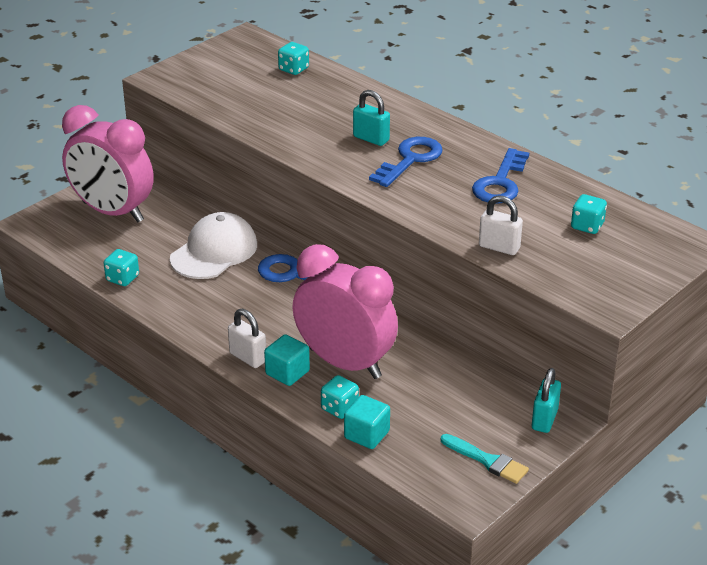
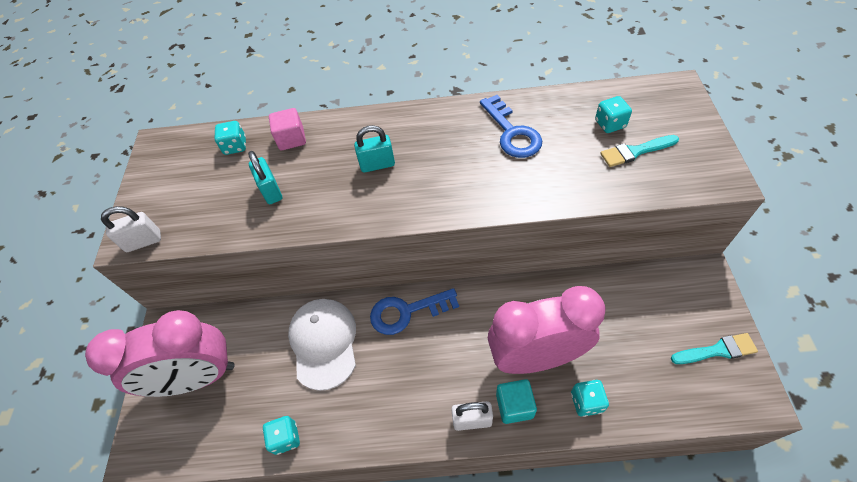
camera: 40 degrees left, 20 degrees up
(337, 88) = (291, 139): none -> pink cube
(366, 435) = (632, 407): turquoise cube -> none
(410, 160) = (429, 161): blue key -> none
(499, 247) = (592, 188): white padlock -> white padlock (143, 241)
(544, 419) = (694, 283): turquoise padlock -> turquoise padlock (271, 191)
(573, 252) = (635, 151): none -> turquoise brush

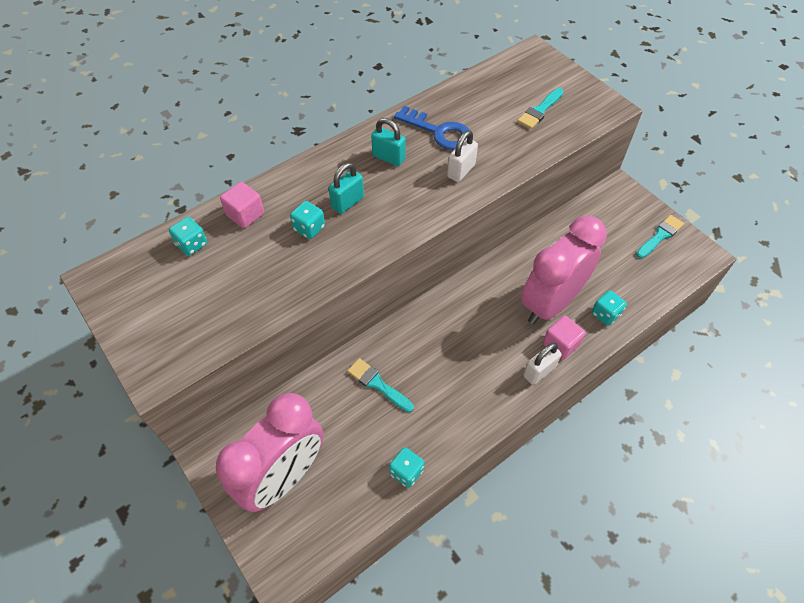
camera: 40 degrees left, 0 degrees up
(143, 241) = (175, 367): white padlock -> white padlock (461, 171)
(271, 191) = (267, 266): turquoise padlock -> turquoise padlock (388, 157)
(324, 343) = (377, 384): white cap -> turquoise brush
(407, 312) = (428, 323): blue key -> none
(514, 406) = (560, 344): turquoise cube -> pink cube
(610, 124) = (507, 97): turquoise dice -> turquoise dice (309, 228)

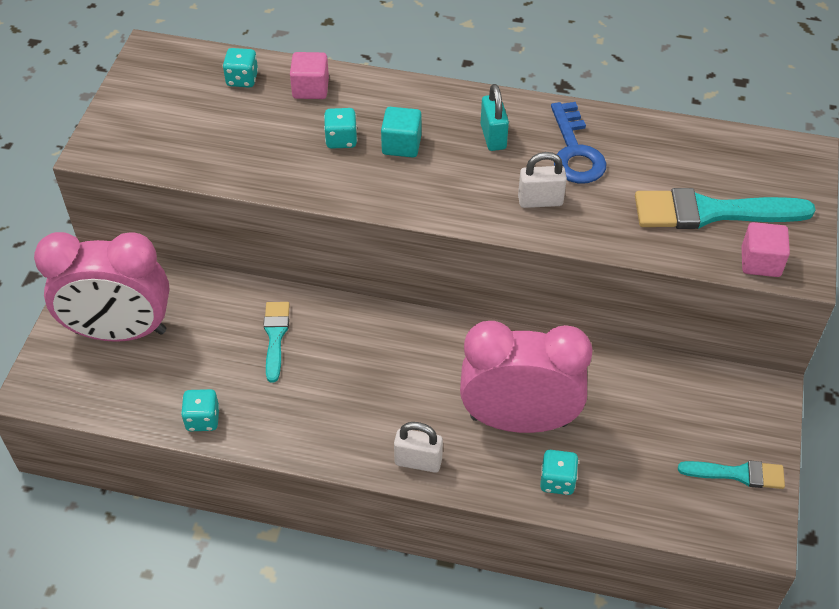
camera: 50 degrees right, 5 degrees down
(347, 202) = (401, 145): turquoise padlock -> turquoise cube
(540, 110) = (711, 212): turquoise brush -> turquoise brush, size x1.77
(560, 344) = (472, 461): pink cube -> pink cube (760, 262)

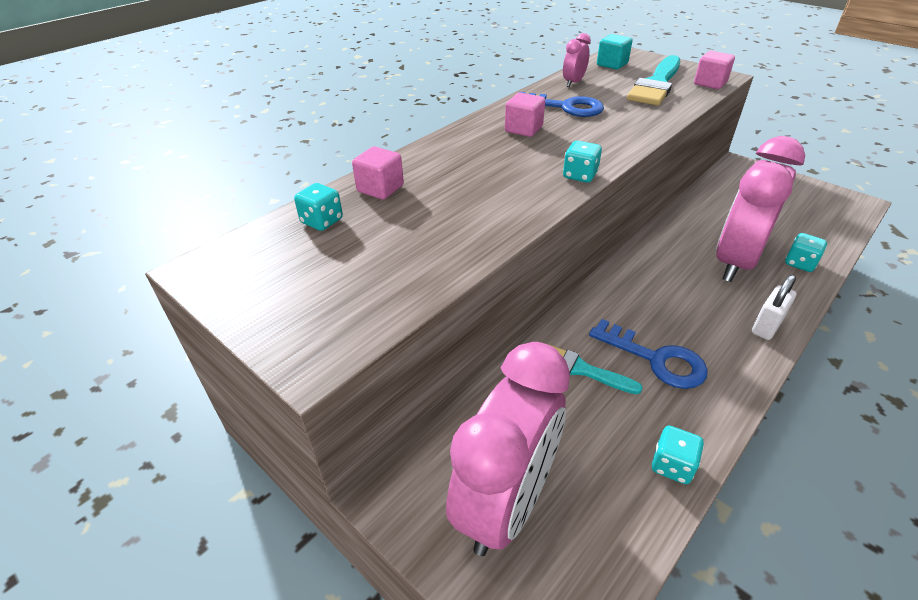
camera: 60 degrees left, 10 degrees down
(318, 384) = (656, 359): none -> blue key
(341, 139) = (463, 191): turquoise dice -> turquoise dice (580, 175)
(401, 145) = (497, 166): turquoise cube -> turquoise cube (612, 64)
(493, 137) = (523, 129): turquoise padlock -> pink cube
(540, 201) = (607, 130): white padlock -> none
(653, 138) = (573, 83): none -> pink clock
(738, 474) = (805, 194): turquoise brush -> none

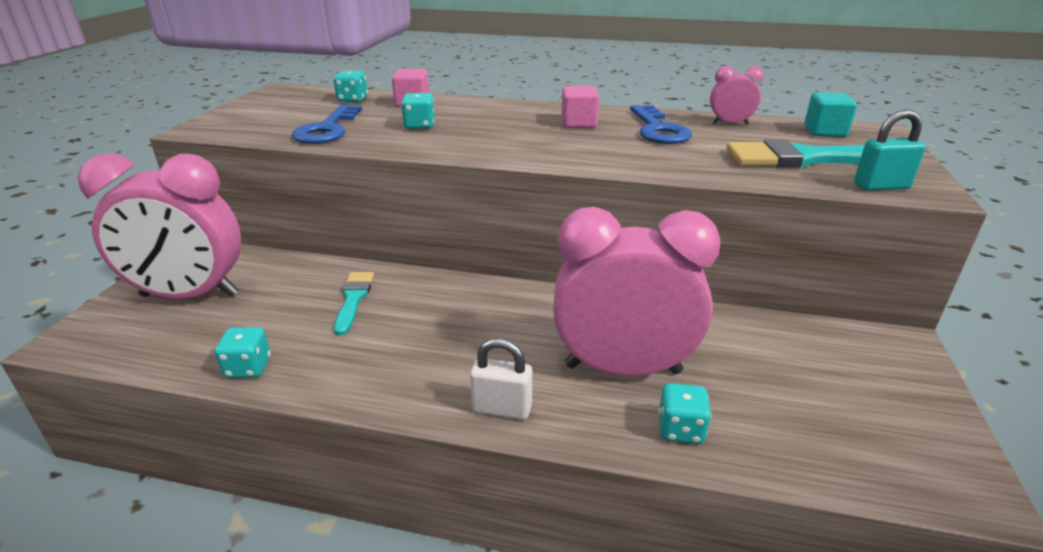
camera: 60 degrees right, 10 degrees down
(580, 175) = (510, 156): turquoise dice -> turquoise dice (419, 125)
(656, 359) = (392, 336): blue key -> blue key (327, 129)
(710, 83) = (881, 186): pink cube -> turquoise padlock

